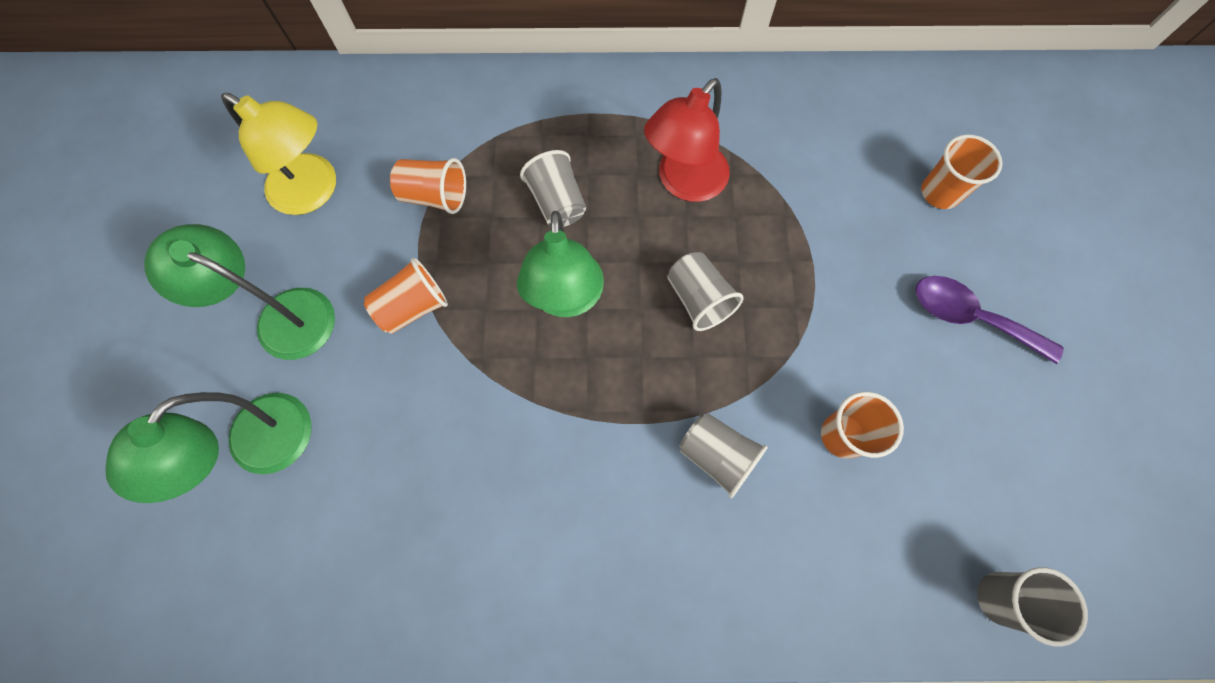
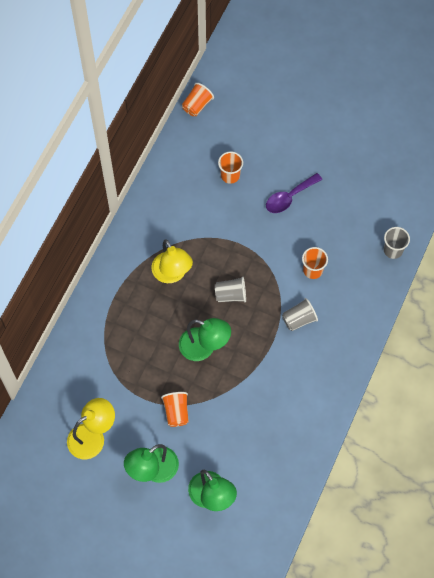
camera: 65 degrees left, 5 degrees down
(435, 196) = (123, 383): orange cup -> orange cup (197, 105)
(557, 203) = (154, 332): grey cup -> none
(684, 183) = (172, 274): red lamp -> yellow lamp

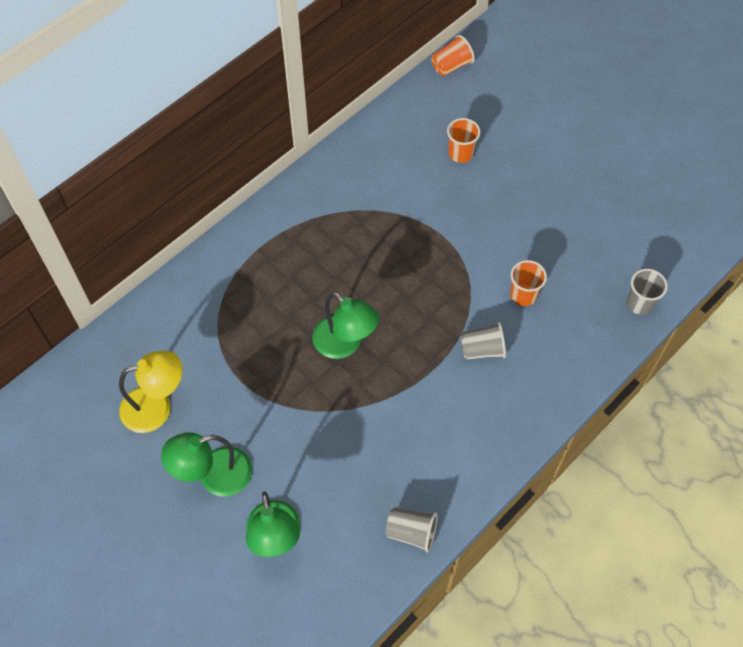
camera: 20 degrees right, 5 degrees down
(172, 274) = (341, 244): yellow lamp -> none
(176, 412) = (275, 412): orange cup -> none
(231, 295) = (405, 291): grey cup -> grey cup (411, 532)
(289, 197) = (525, 200): purple spoon -> none

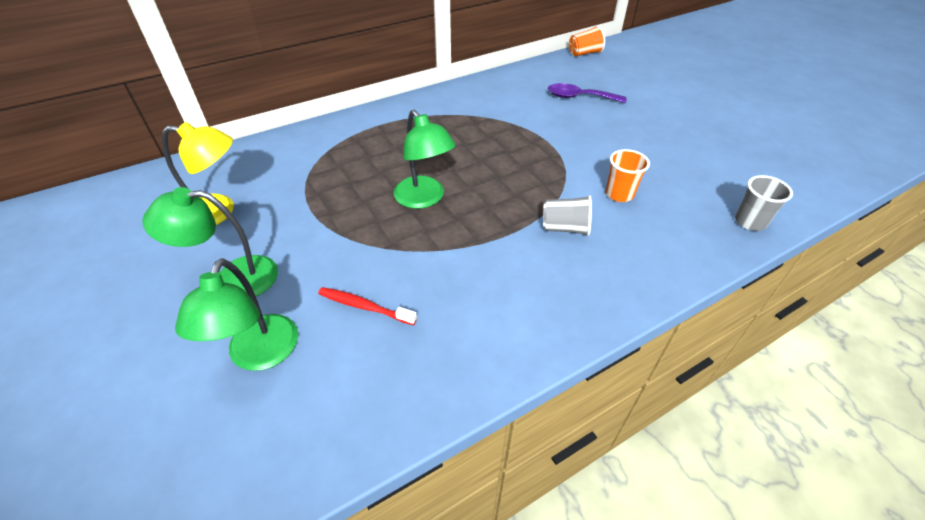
camera: 15 degrees right, 15 degrees down
(338, 475) = (364, 306): none -> red toothbrush
(411, 532) = (424, 389): grey cup -> none
(460, 153) = (579, 97): orange cup -> purple spoon

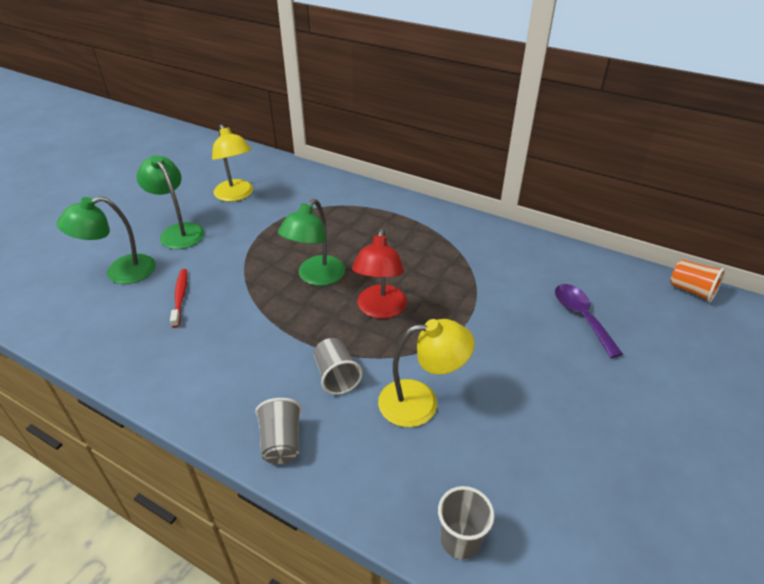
camera: 60 degrees right, 5 degrees down
(501, 177) = (380, 309): none -> red lamp
(619, 194) = (421, 402): orange cup -> yellow lamp
(624, 285) = (281, 442): none -> grey cup

